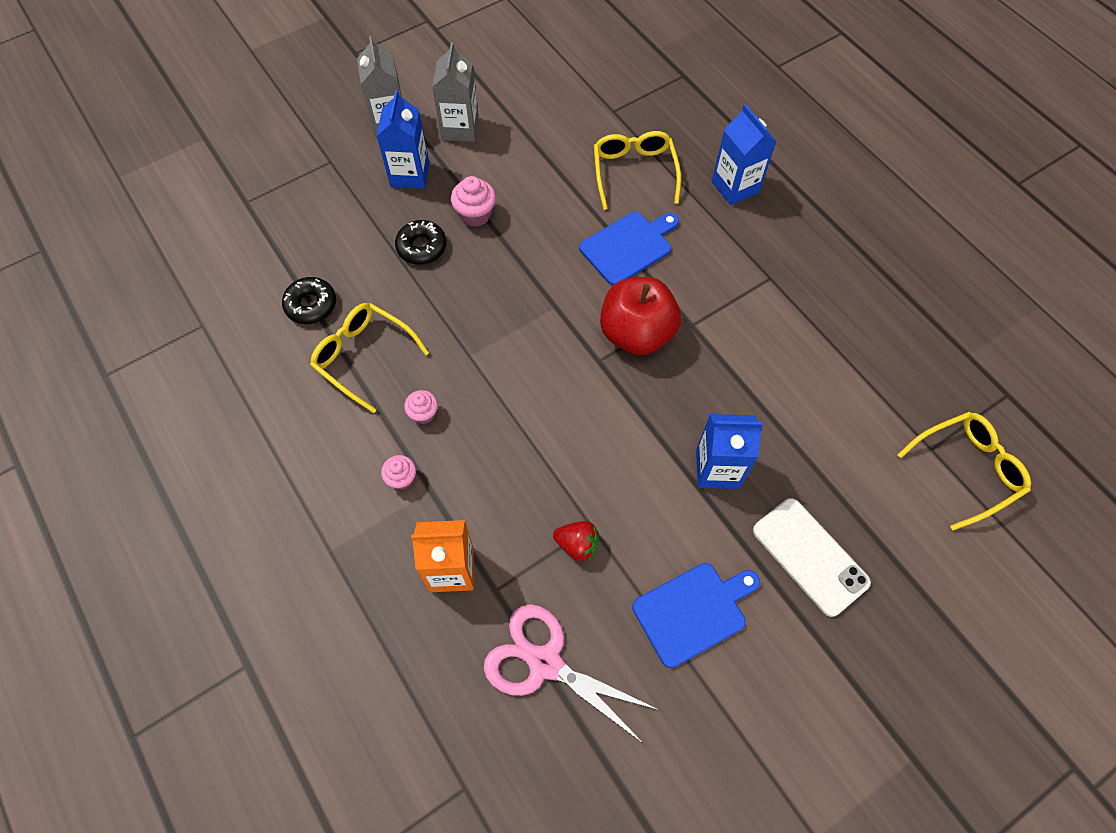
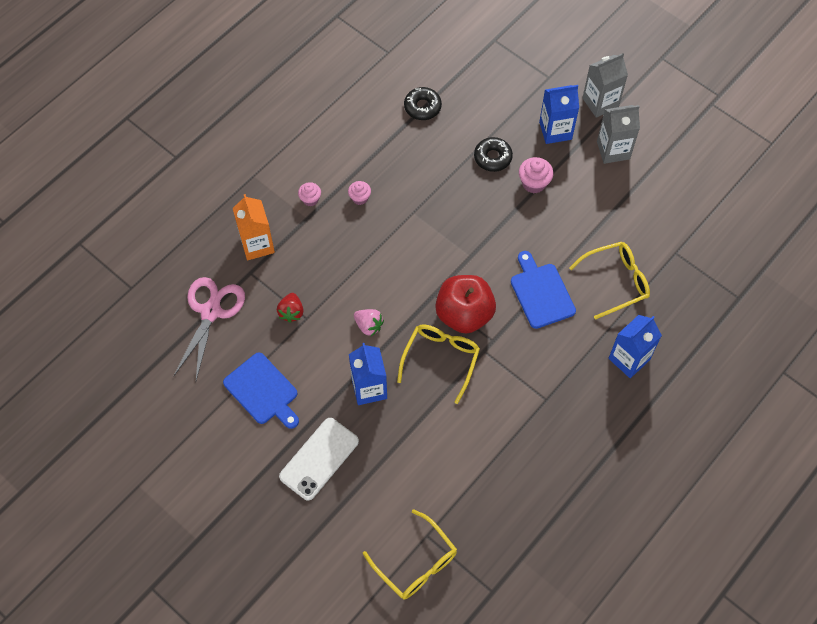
camera: 75 degrees right, 0 degrees up
(364, 357) = (392, 150): yellow glasses -> yellow glasses (441, 359)
(624, 448) = (368, 326): none -> pink strawberry
(628, 246) = (541, 293): blue cutting board -> blue cutting board turned 150 degrees counterclockwise

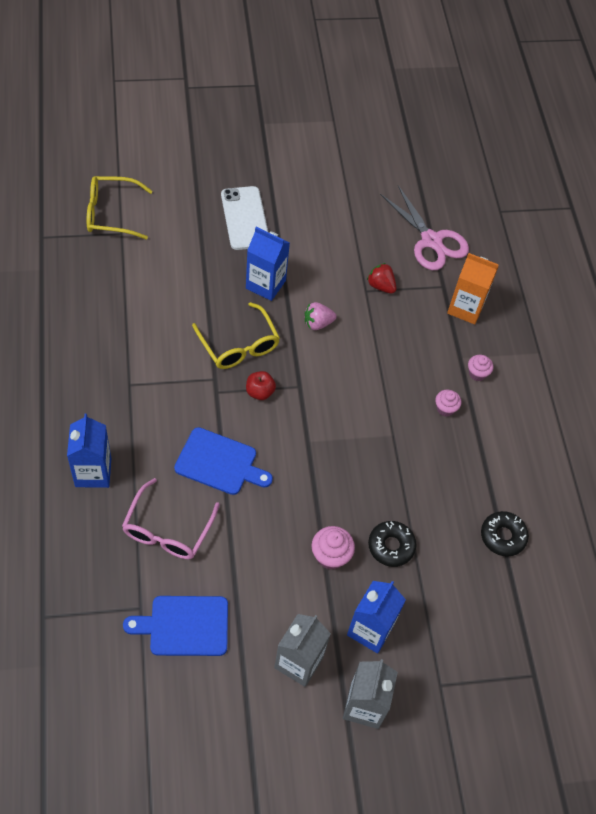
camera: 125 degrees right, 5 degrees down
(263, 391) = (332, 225): blue cutting board -> blue cutting board (184, 626)
(464, 314) = (260, 392): red apple -> red apple, size x0.46
(616, 281) = (168, 530): yellow glasses -> pink glasses

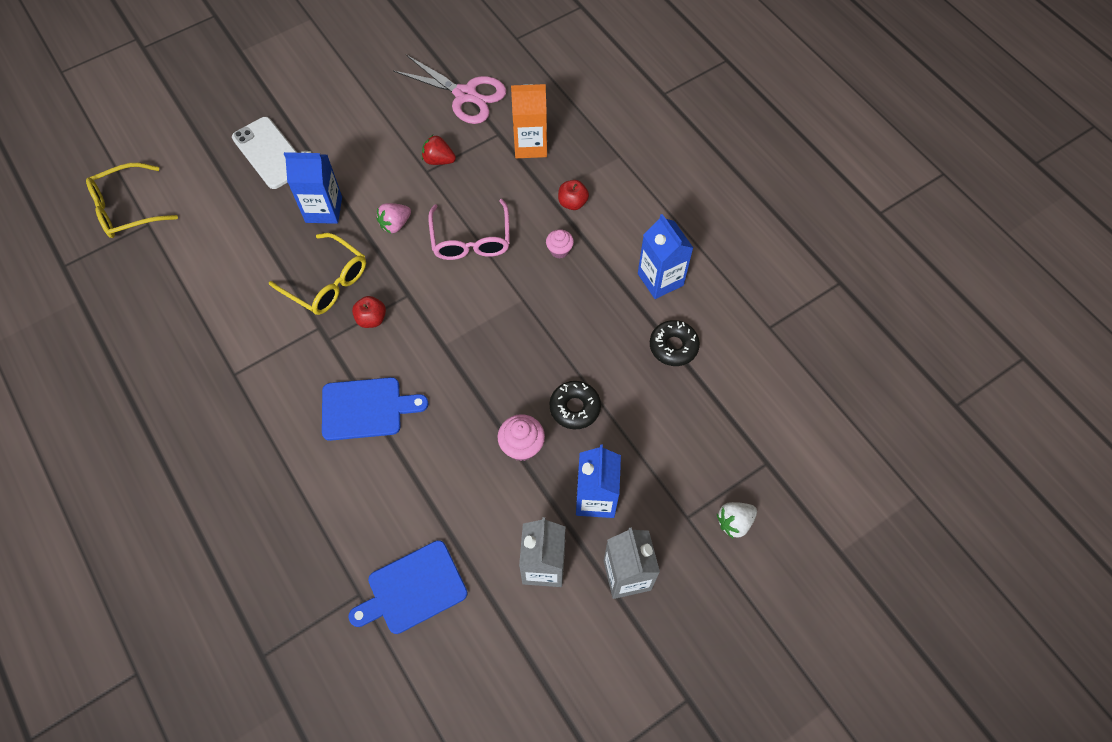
camera: 20 degrees left, 5 degrees up
(93, 472) = (240, 481): blue carton -> blue carton (660, 279)
(168, 530) = (347, 501): pink glasses -> pink glasses (471, 239)
(477, 373) = (572, 203): pink cupcake -> red apple
(479, 710) = (734, 522): none -> white strawberry

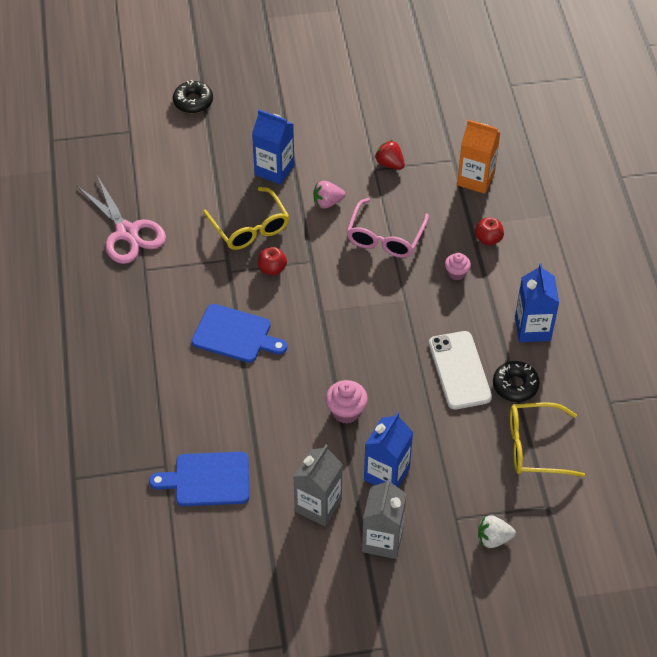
camera: 25 degrees right, 10 degrees down
(127, 209) = (118, 114): yellow glasses -> yellow glasses (535, 447)
(270, 153) = (251, 109): white phone -> white phone (459, 370)
(465, 95) = (440, 118): pink scissors -> pink scissors (127, 232)
(575, 408) = (405, 400): black donut -> black donut (193, 101)

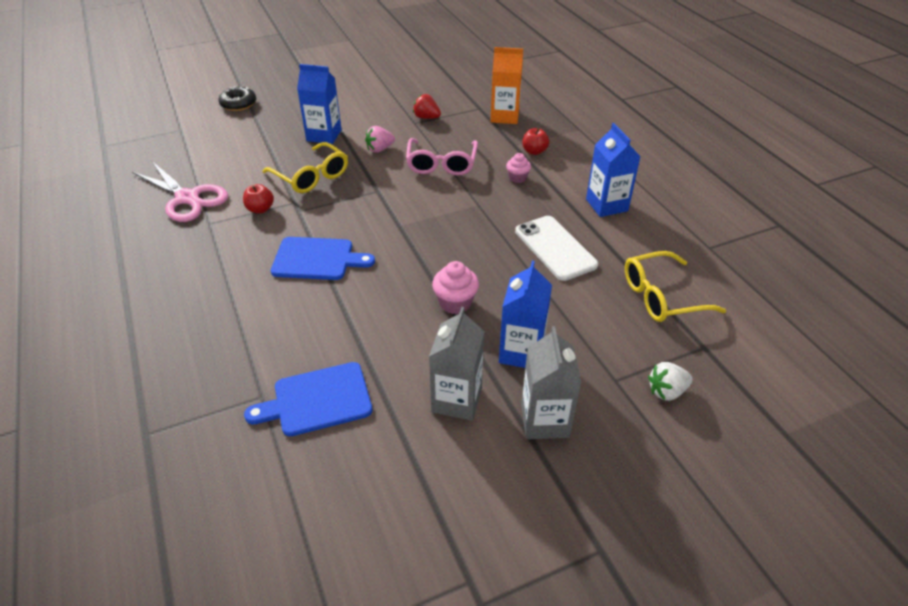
camera: 15 degrees left, 10 degrees down
(272, 269) = (341, 202): red apple -> red apple (260, 209)
(515, 385) = (614, 250): black donut -> none

